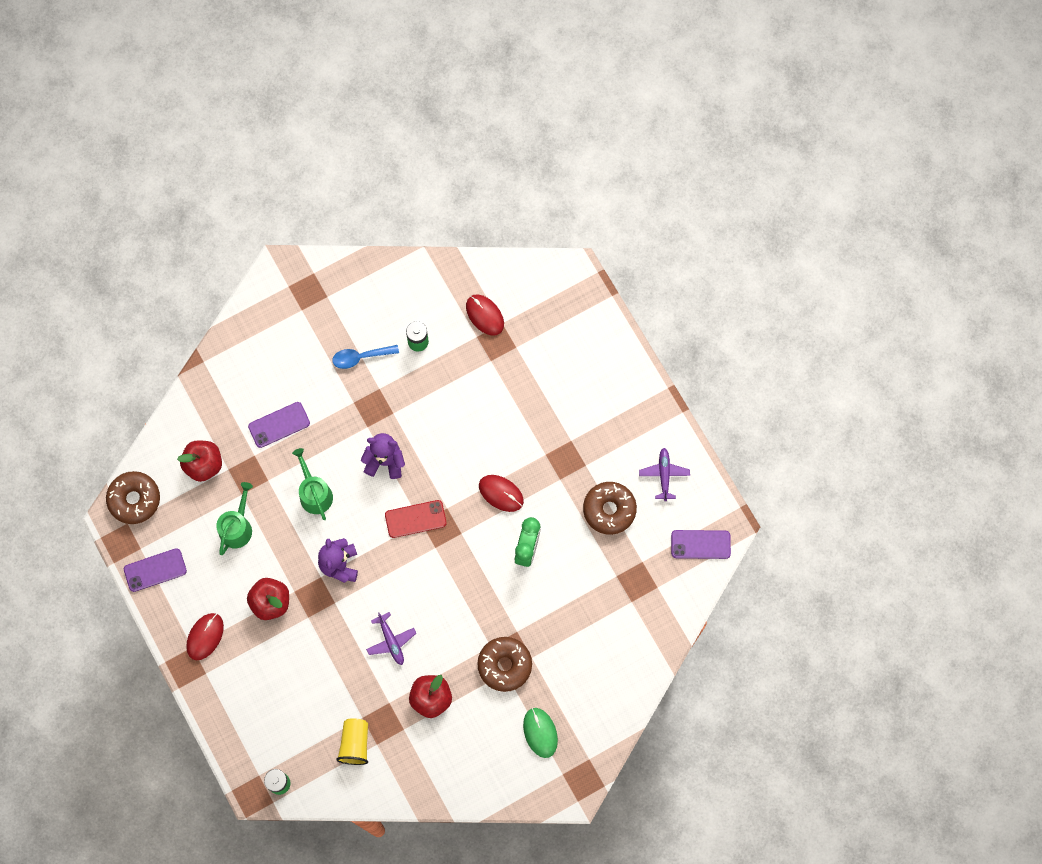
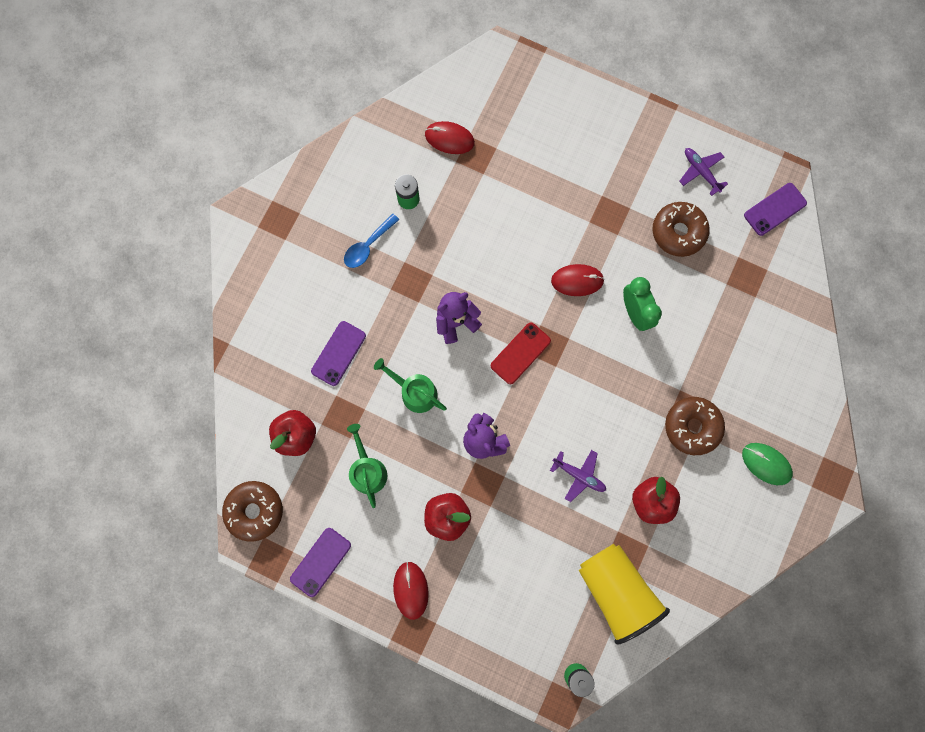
camera: 35 degrees left, 5 degrees up
(355, 743) = (616, 590): yellow cup -> yellow cup, size x1.78

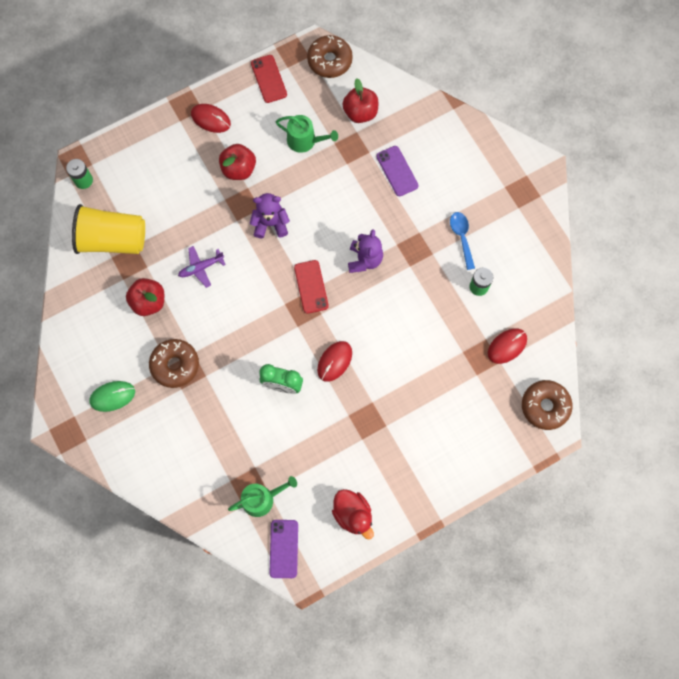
camera: 125 degrees right, 5 degrees down
(320, 562) = (269, 79): purple phone -> red phone
(415, 392) = (335, 202): green watering can -> green watering can (261, 499)
(678, 232) = (318, 461): brown donut -> brown donut (545, 406)
(701, 172) = (353, 514): purple plane -> red duck

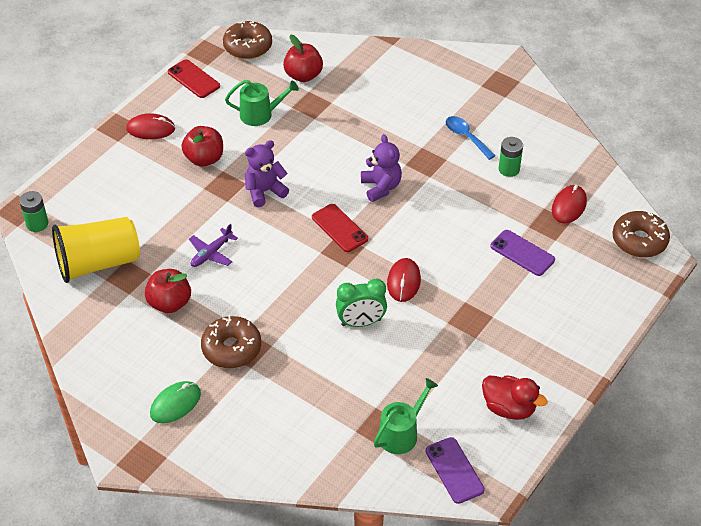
camera: 25 degrees left, 25 degrees down
(397, 171) = (369, 107): purple phone -> purple phone (522, 253)

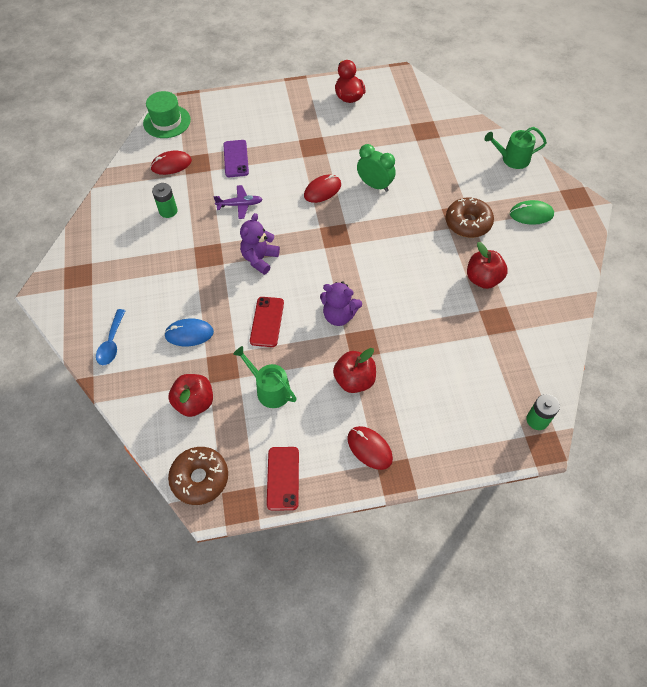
camera: 135 degrees left, 10 degrees up
(98, 263) = (511, 346): yellow cup -> none
(211, 253) = (423, 295): purple plane -> purple plane (240, 205)
(339, 228) = (320, 250): red phone -> red phone (267, 322)
(363, 106) = (189, 334): none -> blue mouse
(401, 433) = (417, 121): green watering can -> green watering can (512, 159)
(454, 470) = (409, 91): purple phone -> none
(466, 137) = (159, 253): blue spoon -> blue spoon (112, 343)
(639, 240) = (167, 121): brown donut -> green hat

